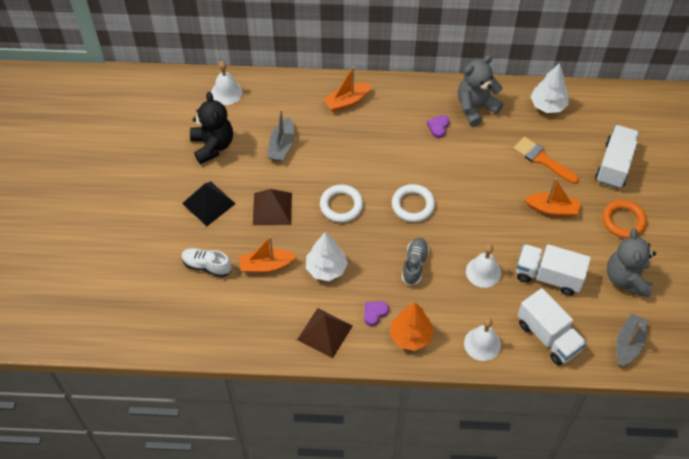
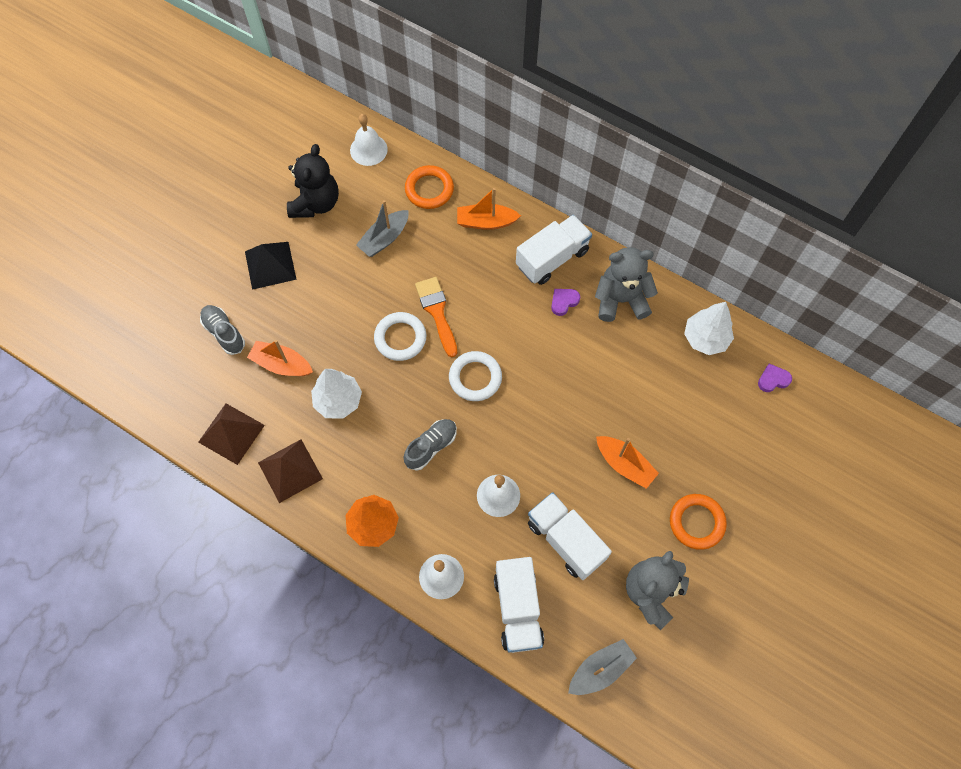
camera: 30 degrees right, 10 degrees up
(207, 266) = (224, 333): white shoe -> grey shoe
(272, 208) = (328, 304): brown pyramid -> brown pyramid (231, 433)
(291, 98) = (429, 189): none -> orange ring
(374, 313) = (354, 478): purple heart -> purple heart (773, 379)
(542, 159) = (654, 400): orange brush -> orange brush (437, 312)
(614, 165) = (733, 450): white truck -> white truck (552, 258)

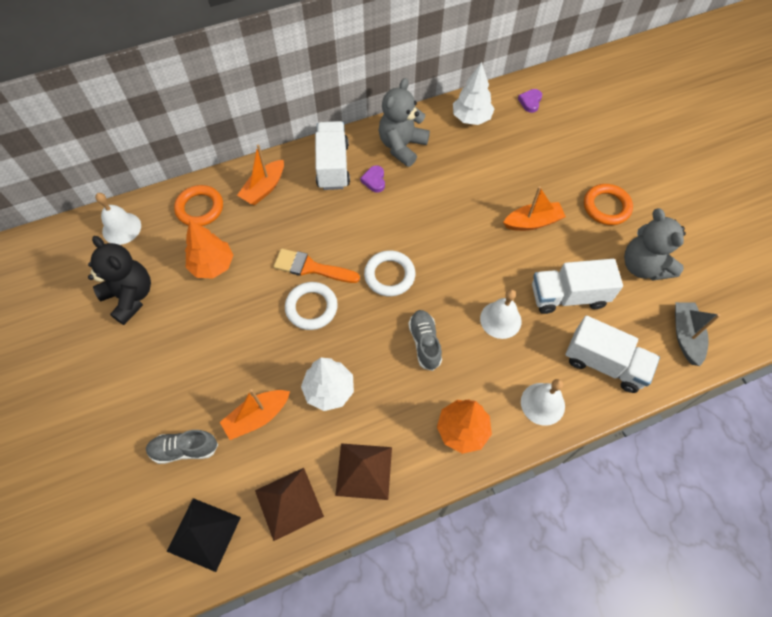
camera: 55 degrees left, 5 degrees down
(270, 265) = (154, 368): black pyramid -> black pyramid (204, 534)
(384, 238) = (212, 265): grey boat -> orange tree

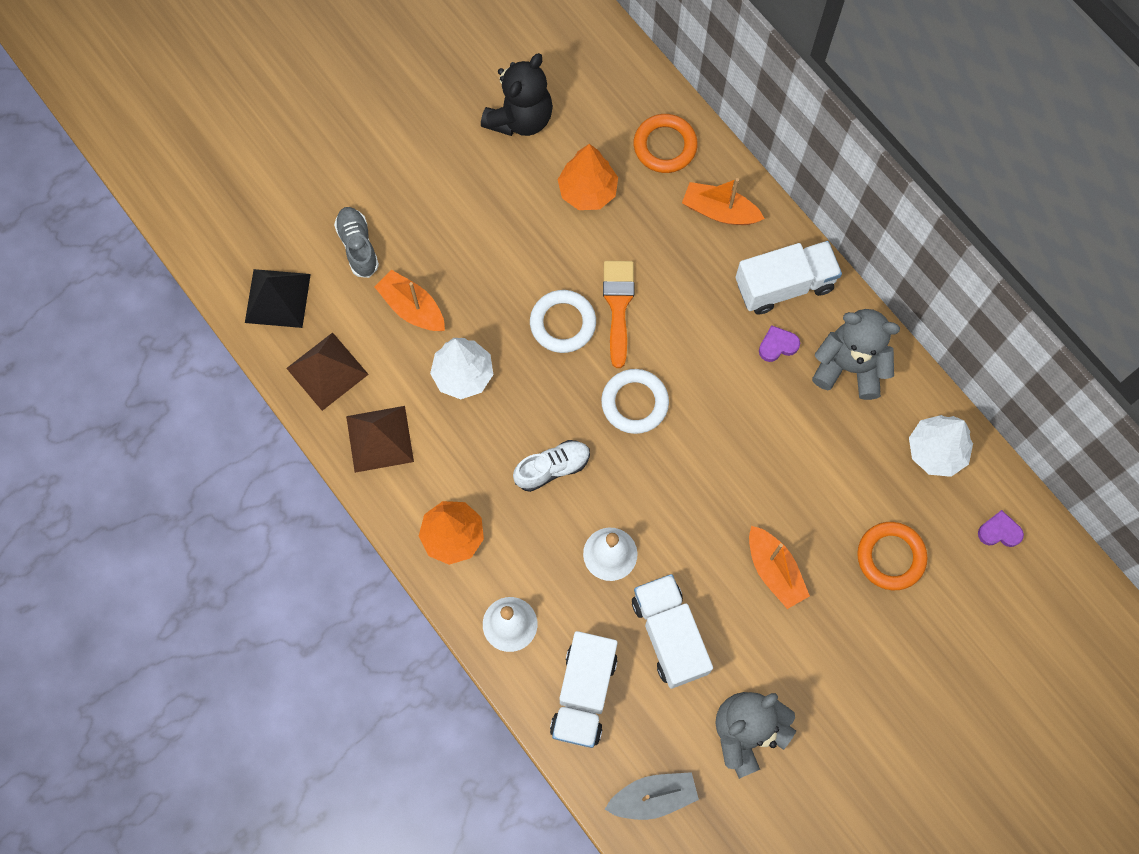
camera: 75 degrees right, 10 degrees up
(121, 228) = (608, 69): white bell -> none
(424, 343) = (552, 468): grey shoe -> white shoe
(606, 207) = (833, 670): orange ring -> orange ring (890, 557)

